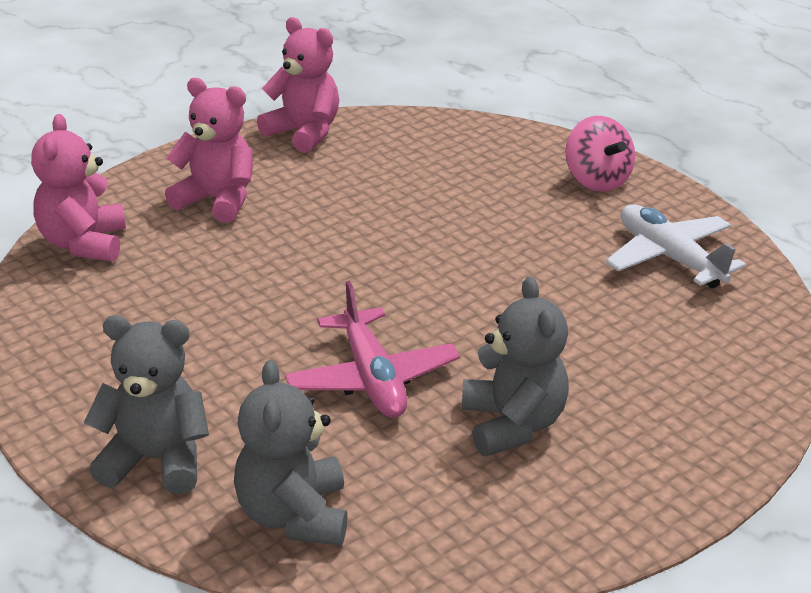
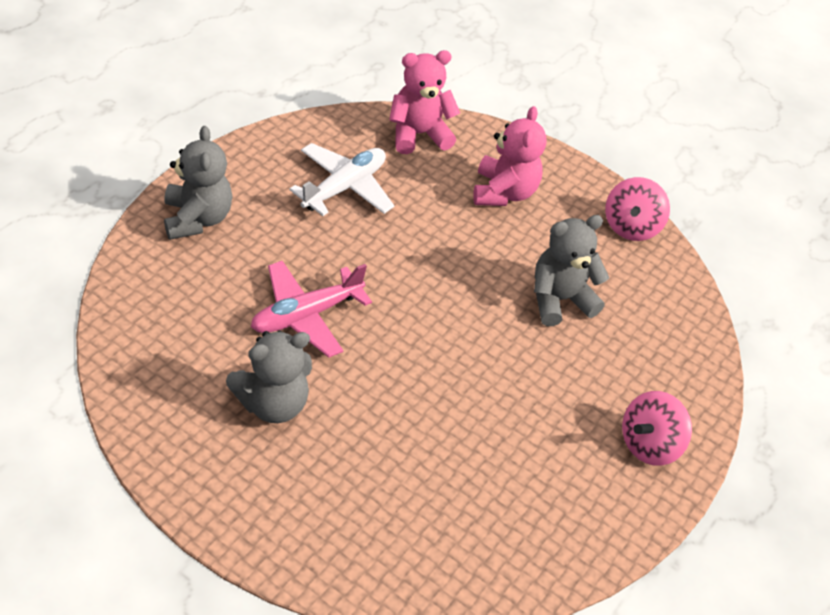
camera: 70 degrees right, 15 degrees up
(293, 515) = (157, 294): grey teddy bear -> grey teddy bear (559, 299)
(304, 133) = (631, 226): pink teddy bear -> pink spinning top
(669, 258) = (537, 506): white plane -> white plane (344, 187)

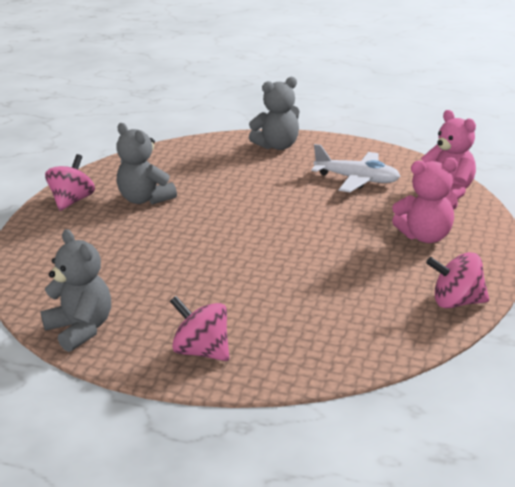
camera: 80 degrees right, 20 degrees down
(226, 489) = (72, 201): none -> pink spinning top
(306, 315) = (226, 193): pink plane -> none
(559, 299) = (329, 282): grey teddy bear -> grey teddy bear (81, 329)

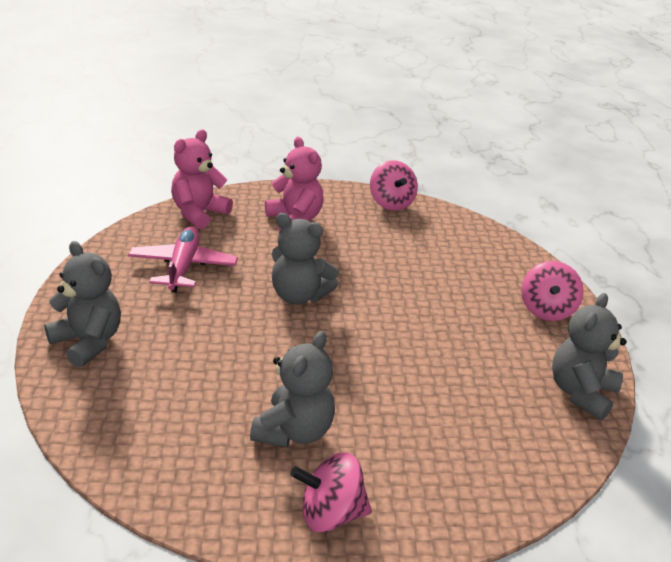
camera: 115 degrees left, 5 degrees up
(295, 221) = (299, 295): none -> grey teddy bear
(357, 180) = (183, 267): white plane -> pink plane

